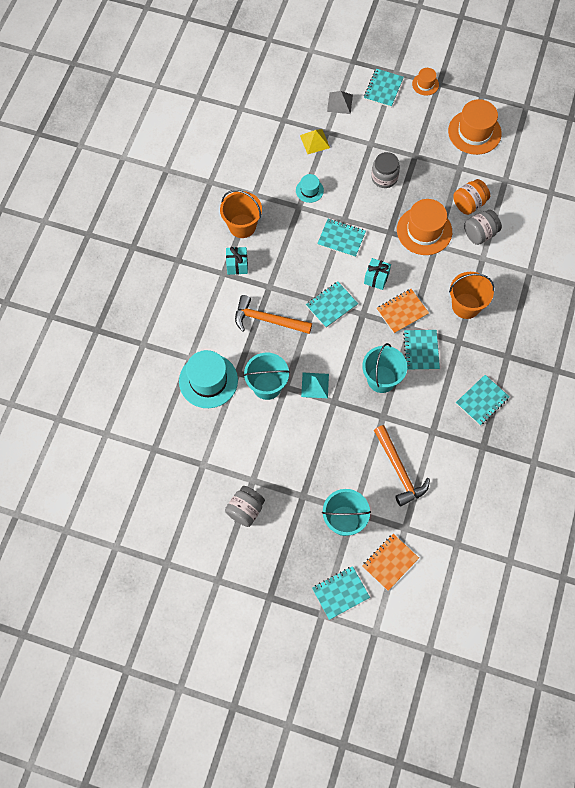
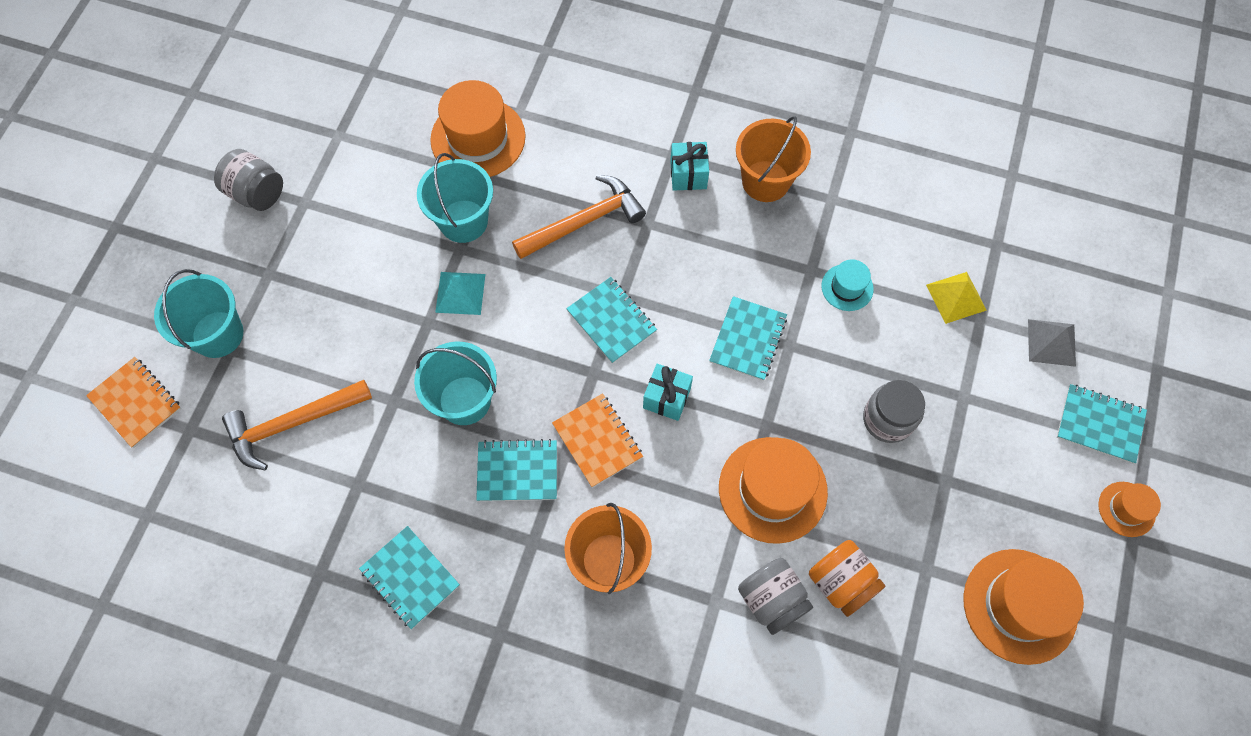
camera: 90 degrees right, 0 degrees up
(208, 381) = (478, 138): turquoise hat -> orange hat
(267, 320) = (584, 221): orange hammer -> orange hammer turned 45 degrees clockwise
(340, 593) = (101, 326): turquoise notebook -> none

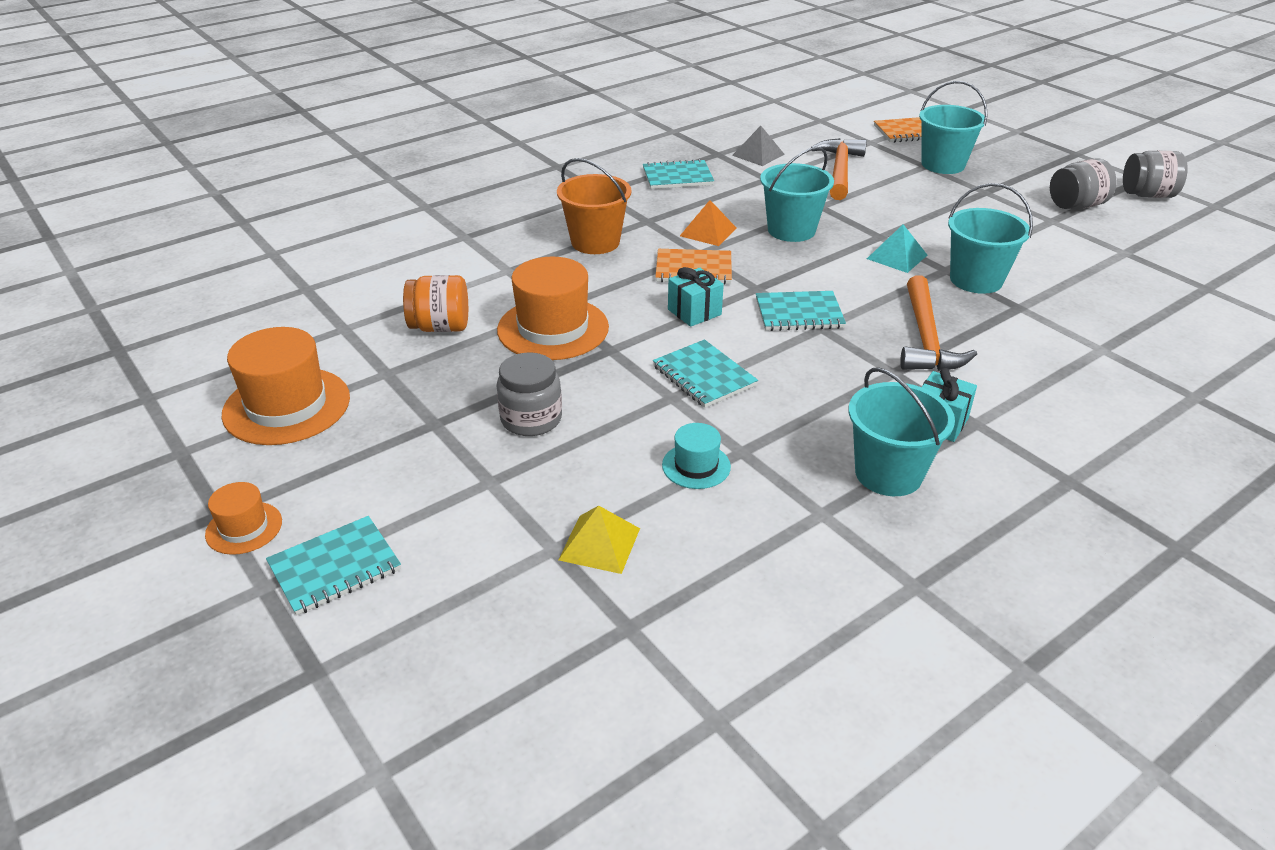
camera: 125 degrees right, 30 degrees down
(478, 138) = (1078, 316): orange hat -> none
(517, 471) = (708, 232): turquoise notebook -> orange pyramid
(765, 181) = (888, 473): orange bucket -> turquoise bucket
(771, 600) = (474, 292): grey jar -> grey jar (1147, 195)
(1051, 342) = (461, 591): grey pyramid -> grey pyramid (758, 154)

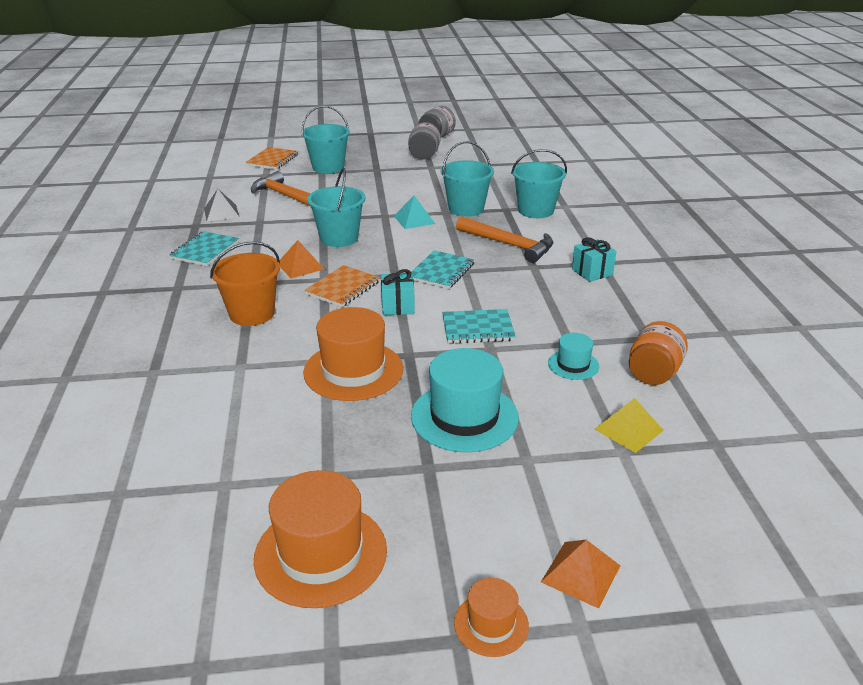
camera: 60 degrees left, 5 degrees down
(335, 567) = (581, 573): turquoise notebook -> orange pyramid
(440, 327) = (288, 426): orange jar -> orange jar (653, 373)
(531, 419) = (464, 416): grey jar -> turquoise hat
(888, 473) = (627, 304): turquoise bucket -> turquoise bucket (536, 210)

